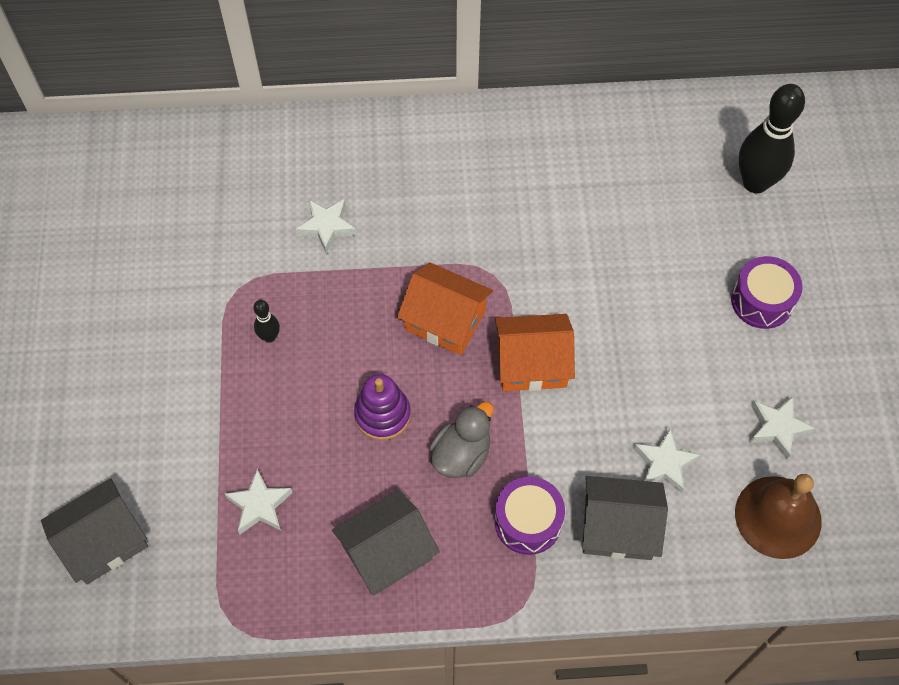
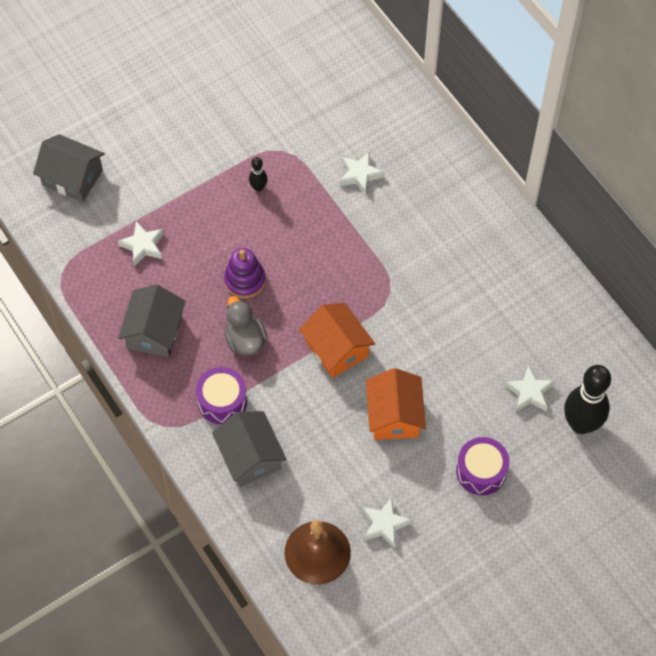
camera: 60 degrees right, 0 degrees up
(387, 552) = (154, 332): grey house -> grey house turned 75 degrees clockwise
(445, 320) = (335, 281): orange house -> orange house (394, 415)
(461, 454) = (245, 339): grey duck -> grey duck turned 120 degrees counterclockwise
(664, 463) = (313, 464): white star -> white star (529, 392)

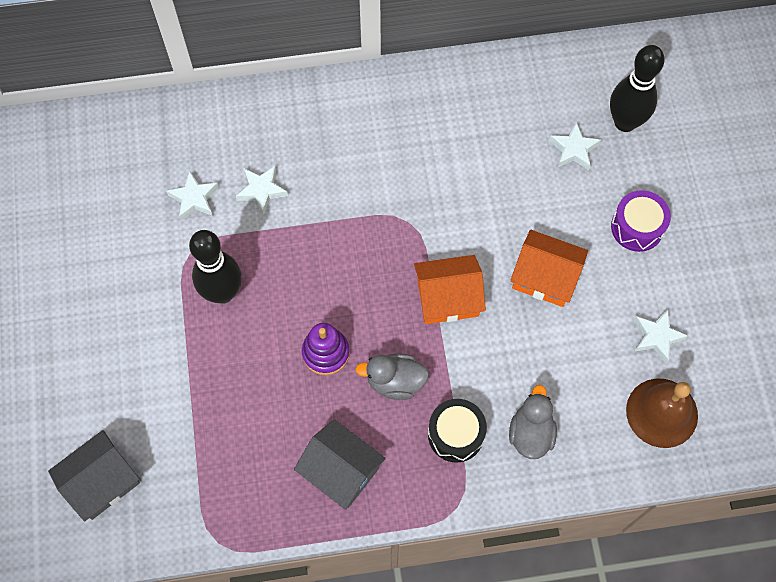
camera: 65 degrees left, 5 degrees up
(143, 246) = (230, 440): white star -> white star (194, 198)
(222, 401) = (455, 434): purple drum -> black drum
(250, 457) = (530, 433): grey house -> grey duck
(258, 187) = (223, 292): black bowling pin -> black bowling pin, size x2.20

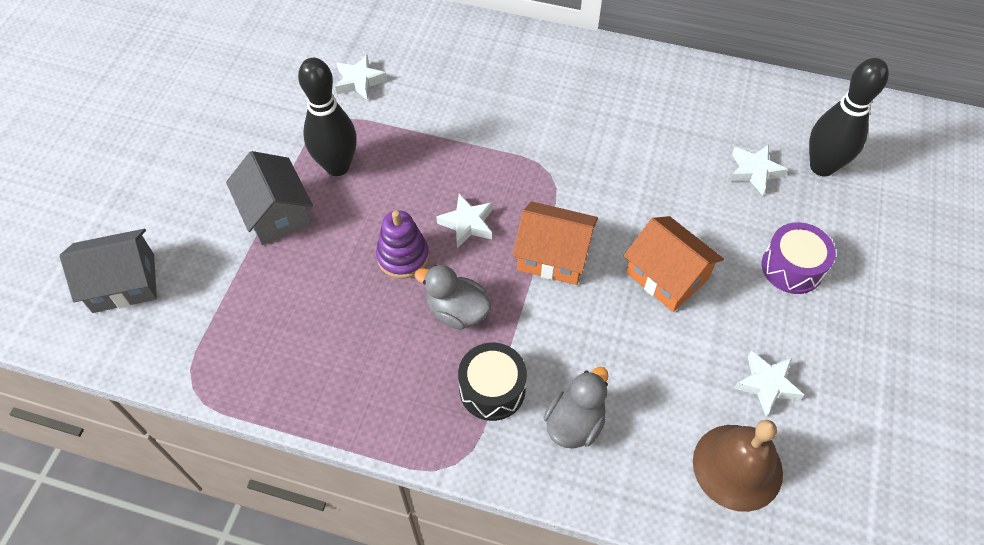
camera: 25 degrees right, 10 degrees down
(262, 190) = (424, 97): white star -> white star (467, 224)
(341, 470) = (354, 373): grey house -> grey house (276, 213)

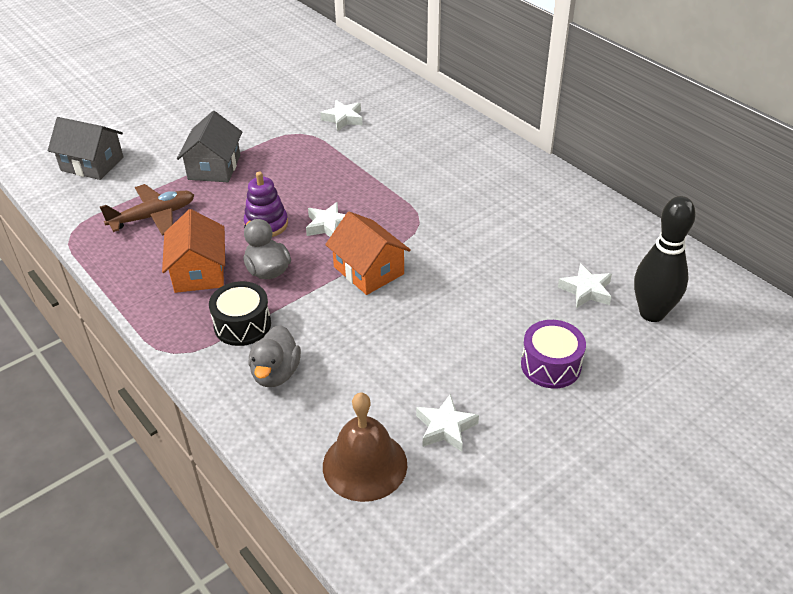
camera: 35 degrees right, 15 degrees down
(270, 313) = (154, 217): none -> brown plane
(337, 166) = (278, 158): black bowling pin -> none
(575, 423) = (276, 373): grey duck -> grey duck turned 120 degrees clockwise
(667, 276) = (440, 322): orange house -> orange house (199, 272)

